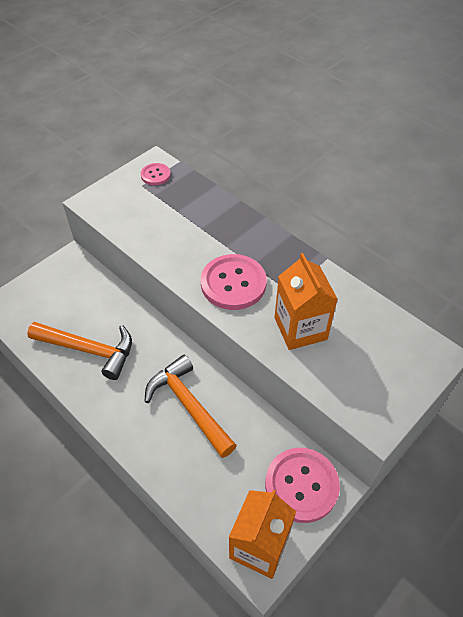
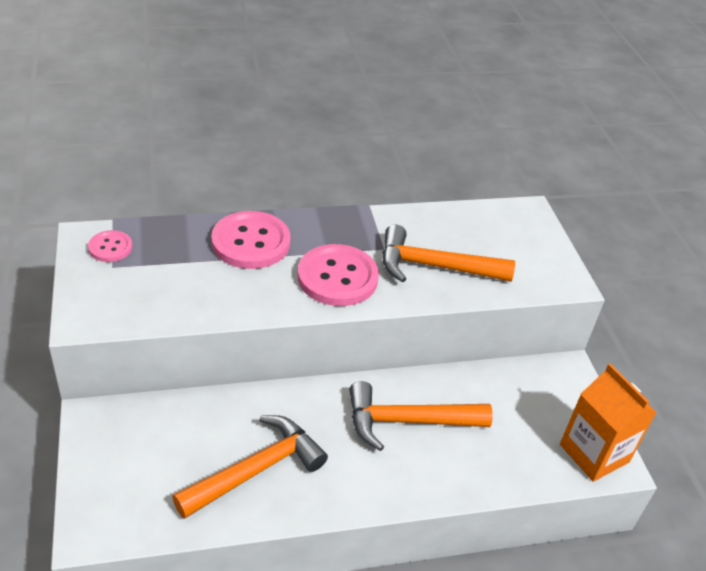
camera: 60 degrees left, 10 degrees down
(300, 328) = (434, 266): orange carton -> orange hammer
(301, 485) = (554, 390): pink button -> pink button (251, 242)

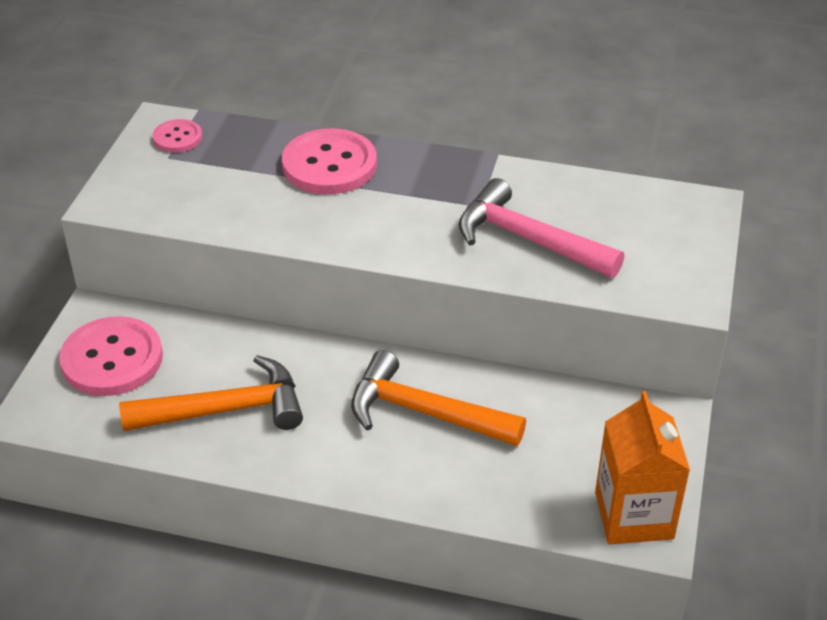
camera: 30 degrees right, 0 degrees up
(337, 277) = (402, 224): pink button -> pink button (112, 359)
(434, 266) = (528, 239): orange hammer -> pink hammer

